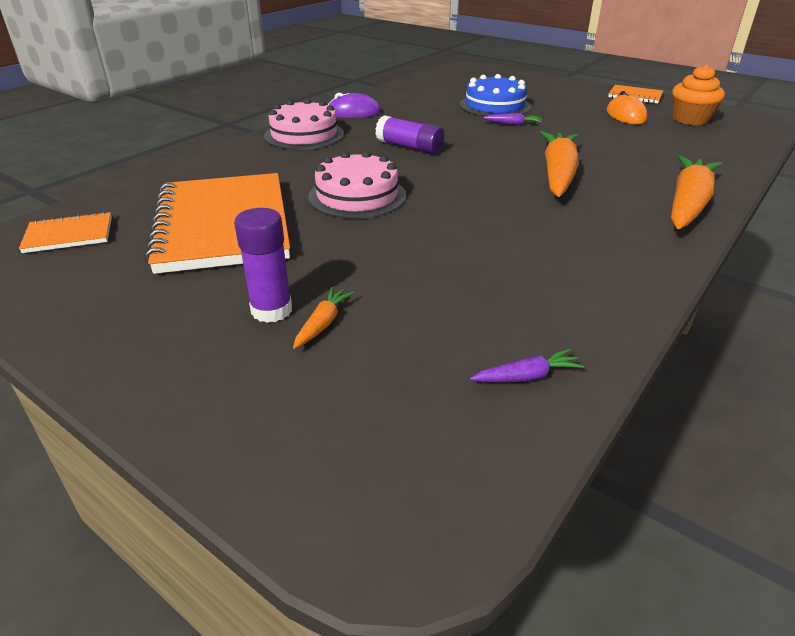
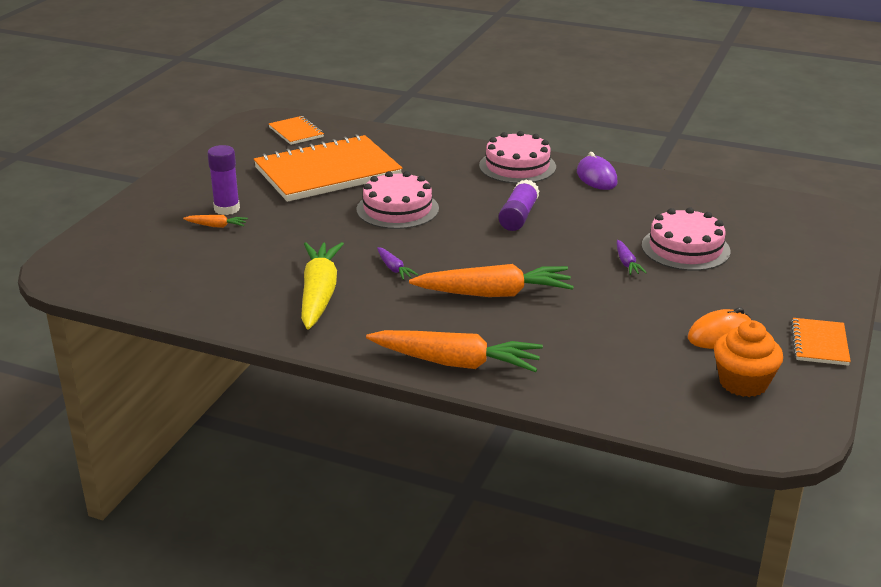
camera: 75 degrees right, 5 degrees down
(494, 106) = (685, 248): blue cake -> pink cake
(526, 376) = (175, 292): purple carrot -> purple carrot (394, 268)
(548, 260) = (319, 294): none -> yellow carrot

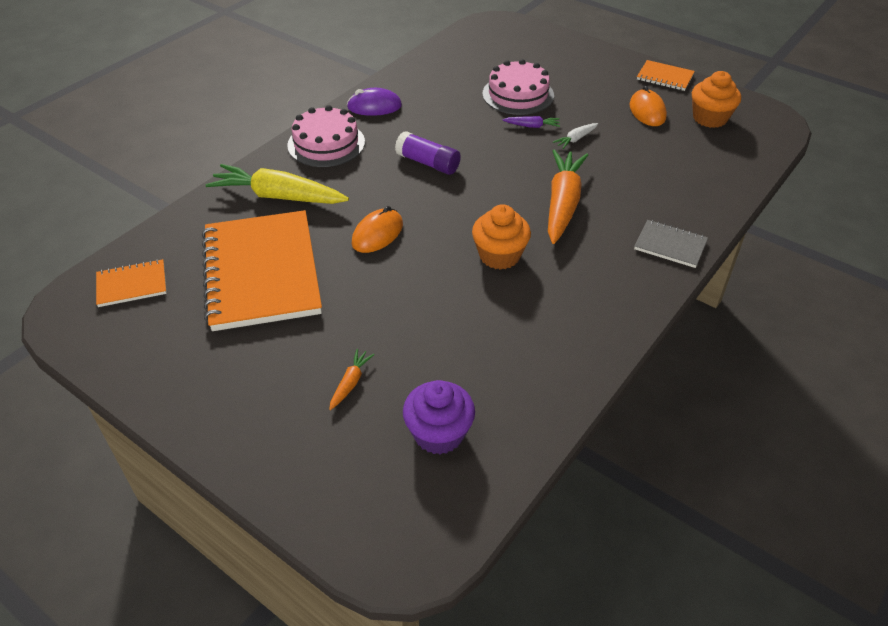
camera: 75 degrees left, 15 degrees up
(171, 267) = (439, 433): none -> purple cupcake
(227, 209) = (310, 369): purple glue stick -> none
(319, 294) = (534, 314): yellow carrot -> yellow carrot (278, 196)
(394, 268) = (499, 255): purple carrot -> orange cupcake
(397, 209) = (377, 234): pink cake -> orange mouse
(456, 363) = (670, 245): orange carrot -> grey notebook
(620, 291) = (575, 139): none -> white carrot

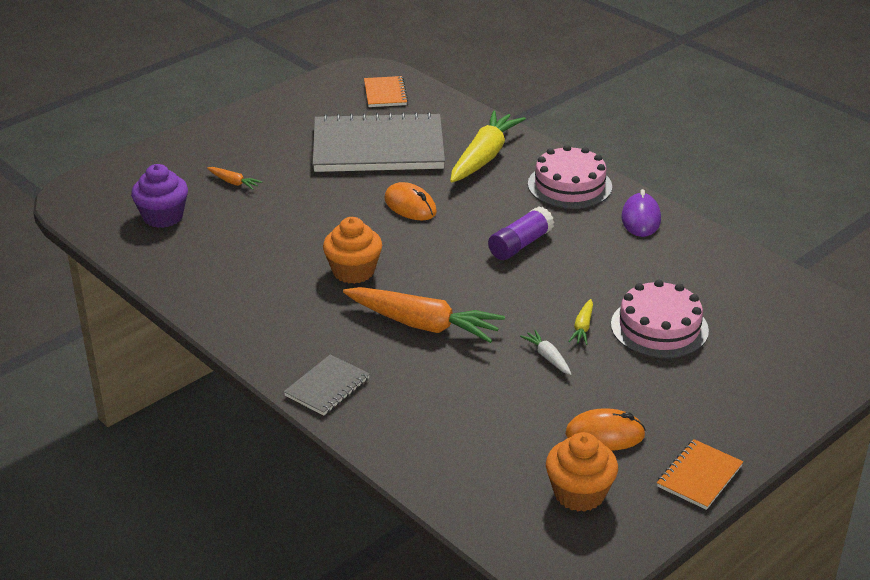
camera: 100 degrees right, 10 degrees down
(261, 272) = (378, 147): orange notebook -> grey notebook
(532, 126) = (582, 327): purple carrot -> yellow carrot

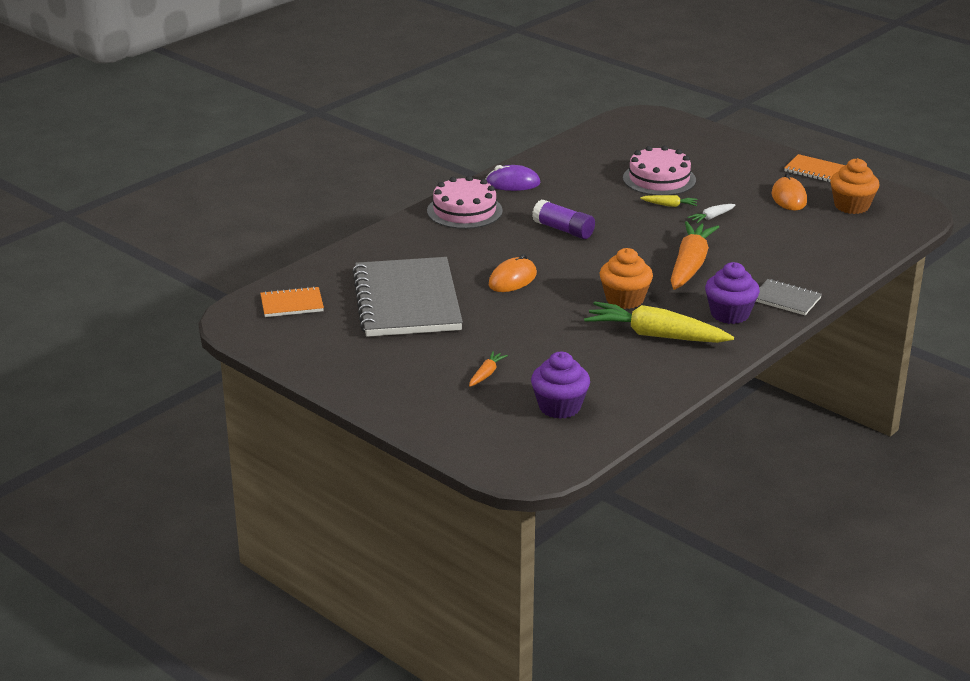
camera: 95 degrees left, 5 degrees down
(303, 339) = (730, 314): none -> purple cupcake
(484, 157) = (420, 249): yellow carrot -> yellow carrot (656, 335)

